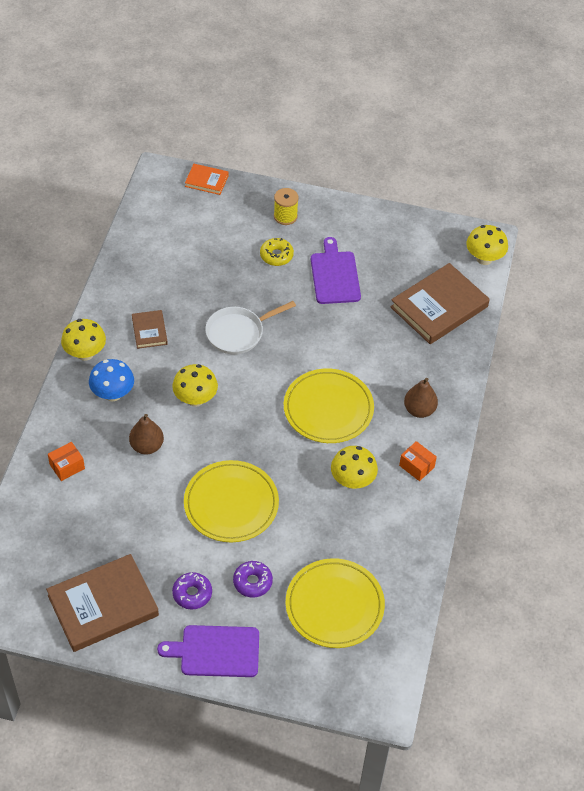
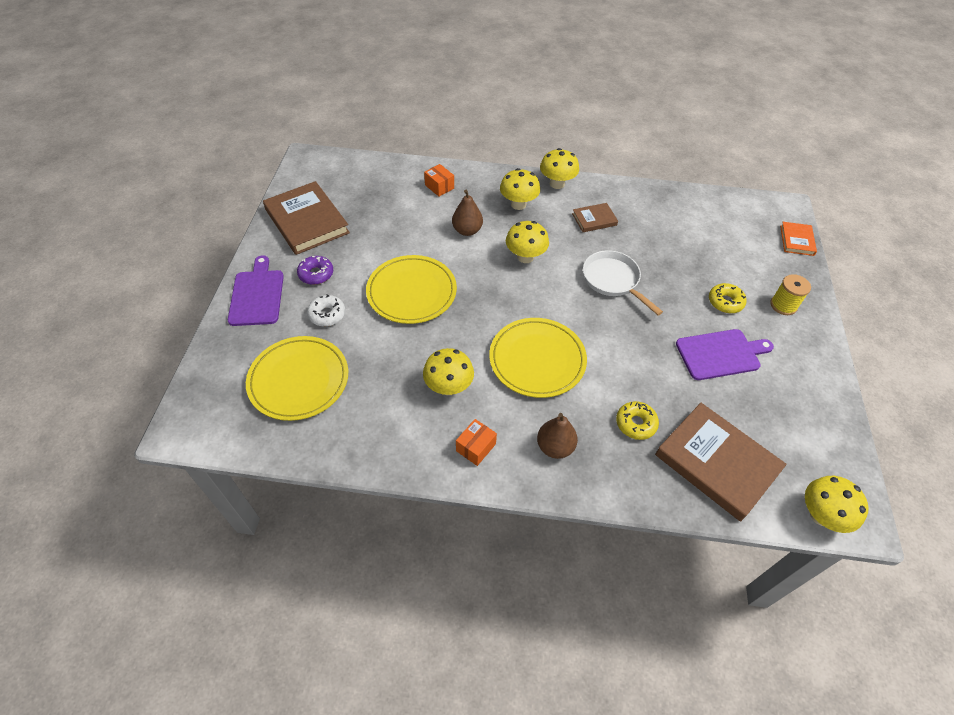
camera: 85 degrees right, 0 degrees up
(113, 394) = (518, 204): blue mushroom -> yellow mushroom
(252, 582) = (327, 314): purple donut -> white donut
(400, 350) = (635, 423): none -> yellow donut

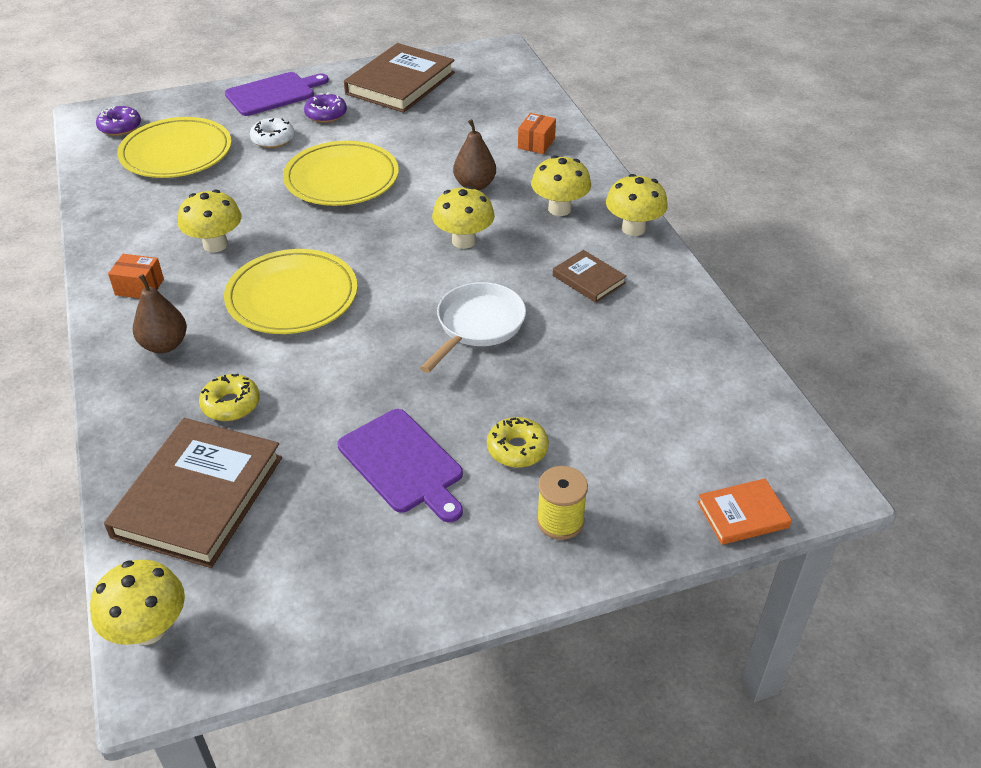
camera: 65 degrees right, 10 degrees down
(222, 410) = (120, 127): none -> purple donut

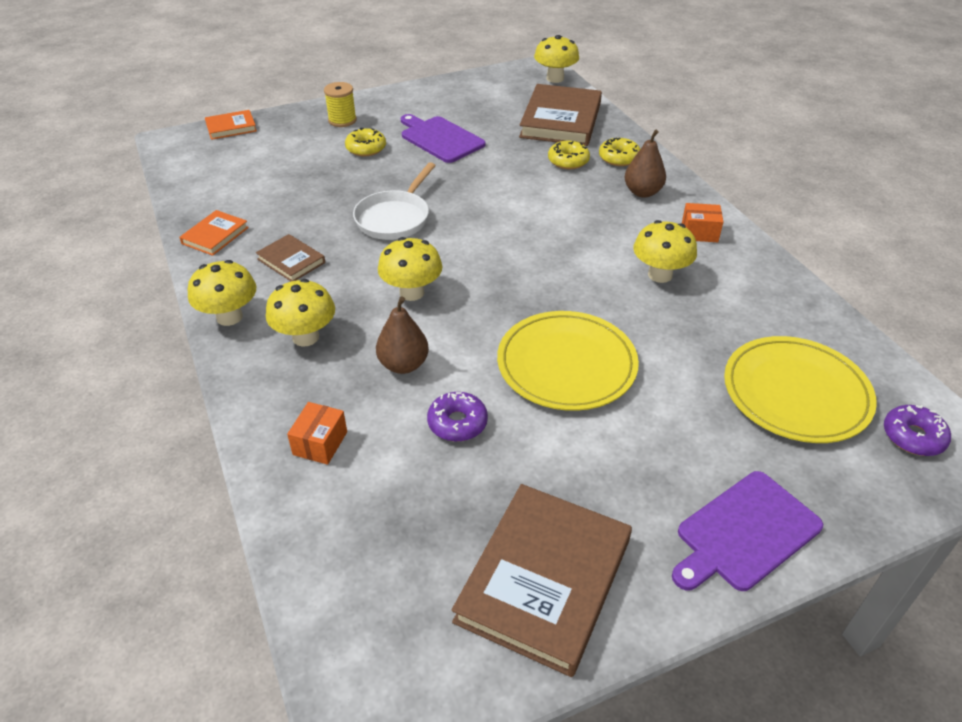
camera: 175 degrees right, 0 degrees up
(157, 406) = (619, 158): none -> yellow donut
(273, 139) = (686, 426): white donut -> none
(292, 297) = (560, 232): yellow plate -> none
(326, 114) = (637, 485): purple donut -> purple donut (457, 423)
(683, 314) = (215, 235): none -> orange book

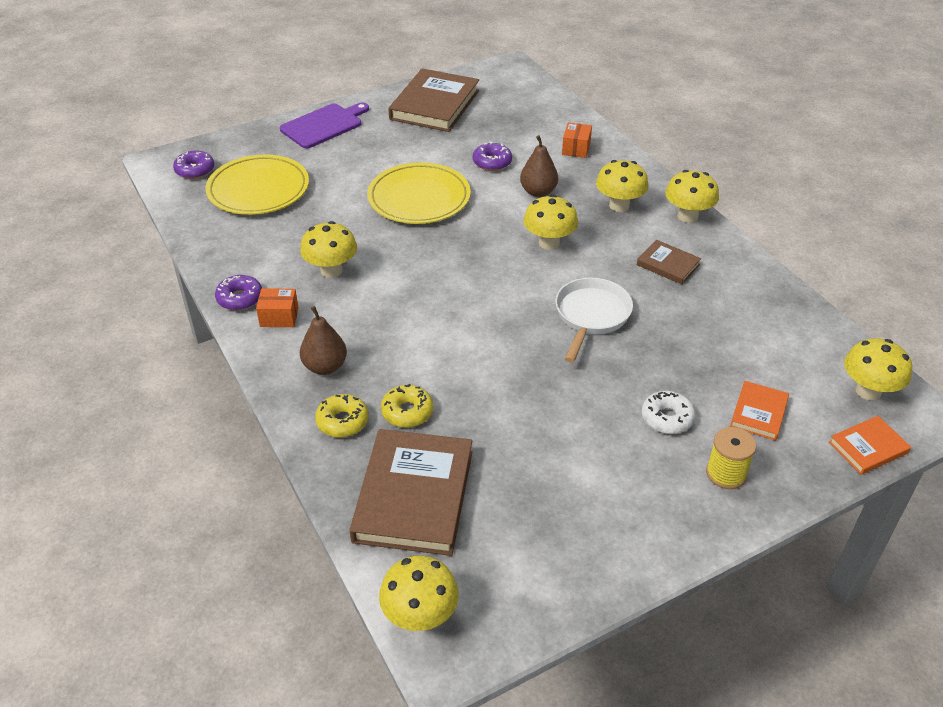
camera: 175 degrees right, 0 degrees up
(196, 156) = (868, 391): none -> yellow mushroom
(215, 235) = (757, 286): orange book -> orange book (758, 413)
(366, 148) = (667, 418): yellow donut -> white donut
(440, 138) = (577, 443): purple cutting board -> none
(747, 251) = (240, 298): none -> purple donut

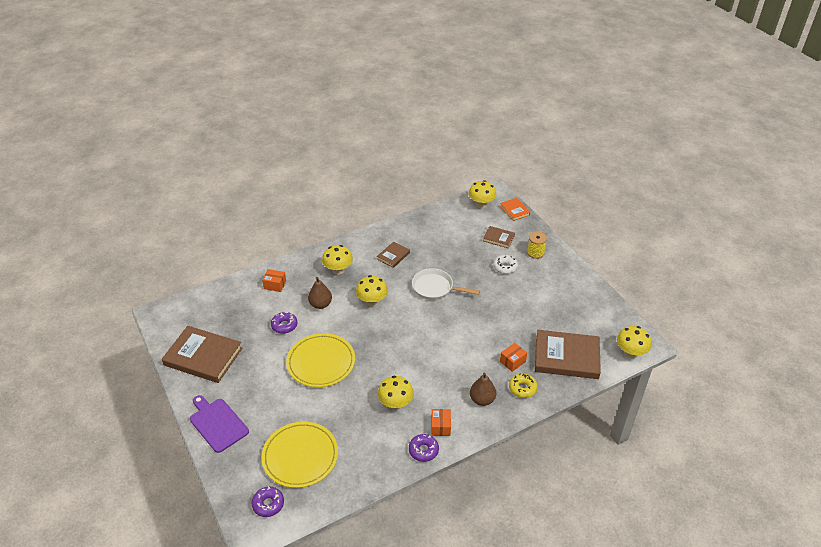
camera: 90 degrees left, 0 degrees up
(407, 412) = (512, 361): yellow donut -> orange box
(687, 216) = (351, 244): yellow mushroom -> none
(758, 413) = (498, 238): orange book -> brown book

